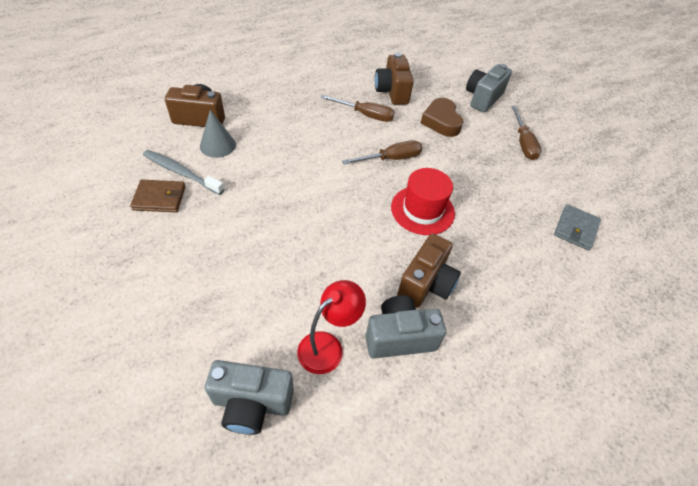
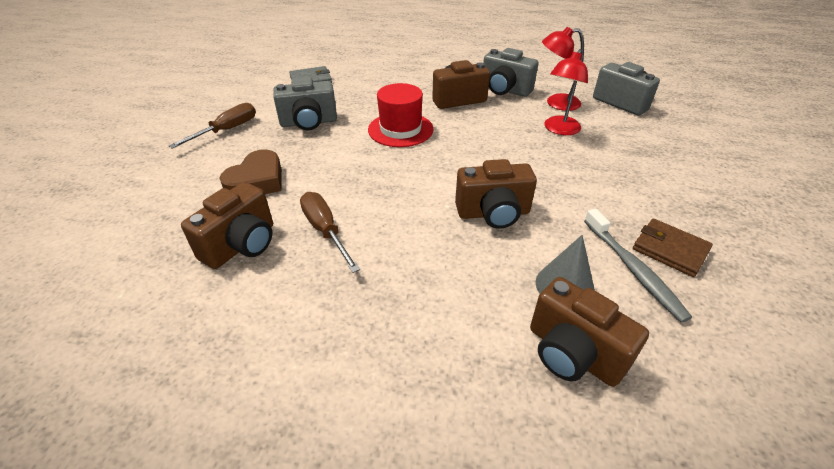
camera: 135 degrees left, 10 degrees down
(286, 169) = (493, 213): none -> brown camera
(295, 292) = (559, 130): none -> red lamp
(391, 159) = (369, 173): brown screwdriver -> none
(482, 98) = (164, 182): grey camera -> grey camera (309, 122)

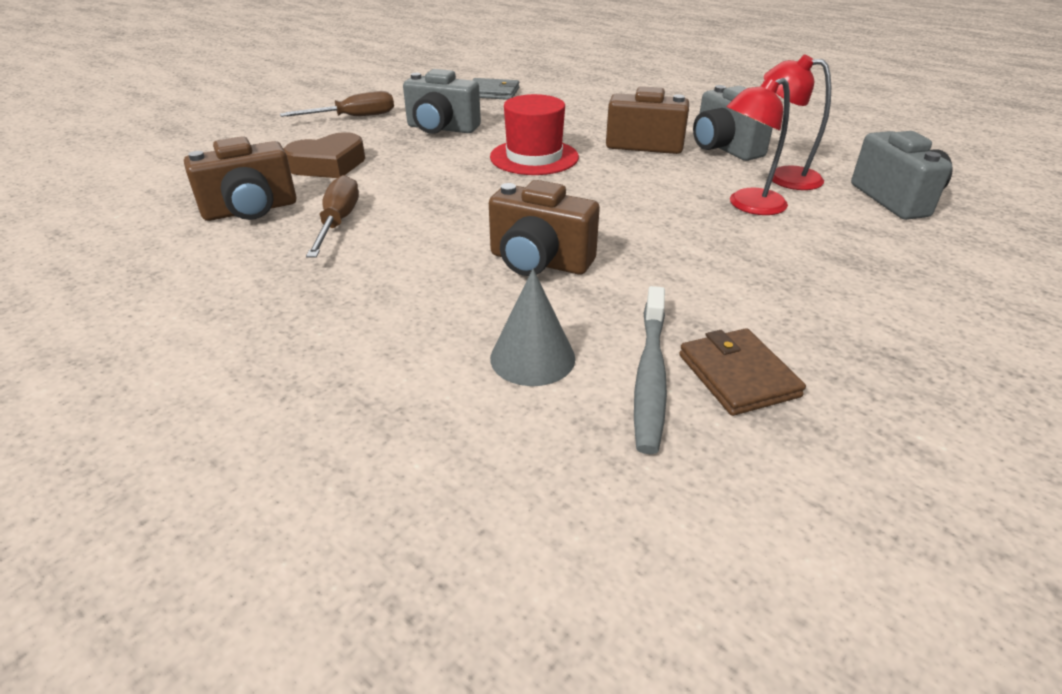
camera: 30 degrees right, 5 degrees down
(573, 353) = (453, 421): brown camera -> none

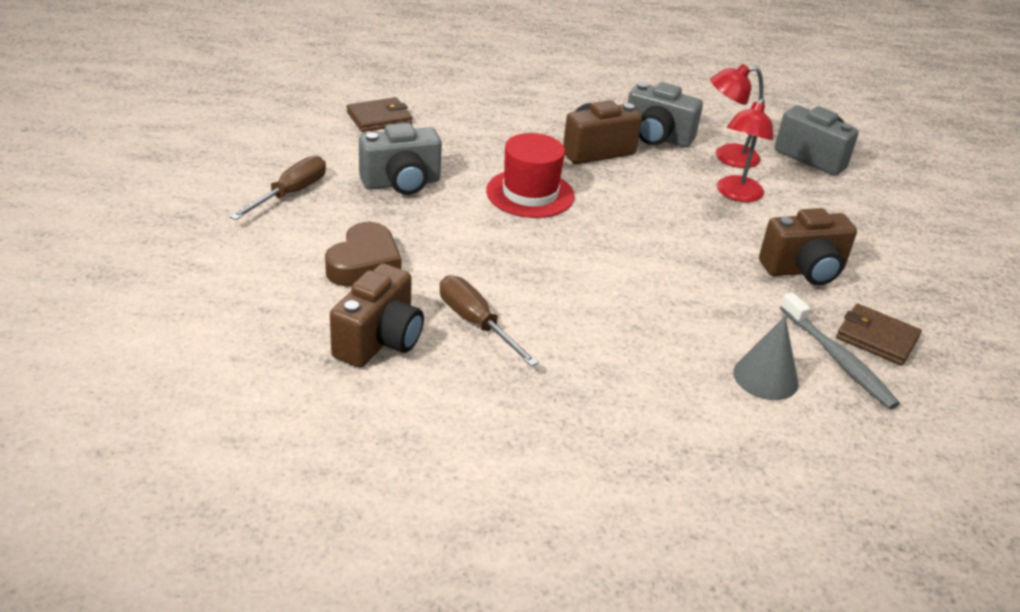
camera: 40 degrees left, 0 degrees up
(492, 92) = (379, 118): grey wallet -> brown wallet
(539, 262) = (672, 300): brown camera -> brown camera (804, 270)

